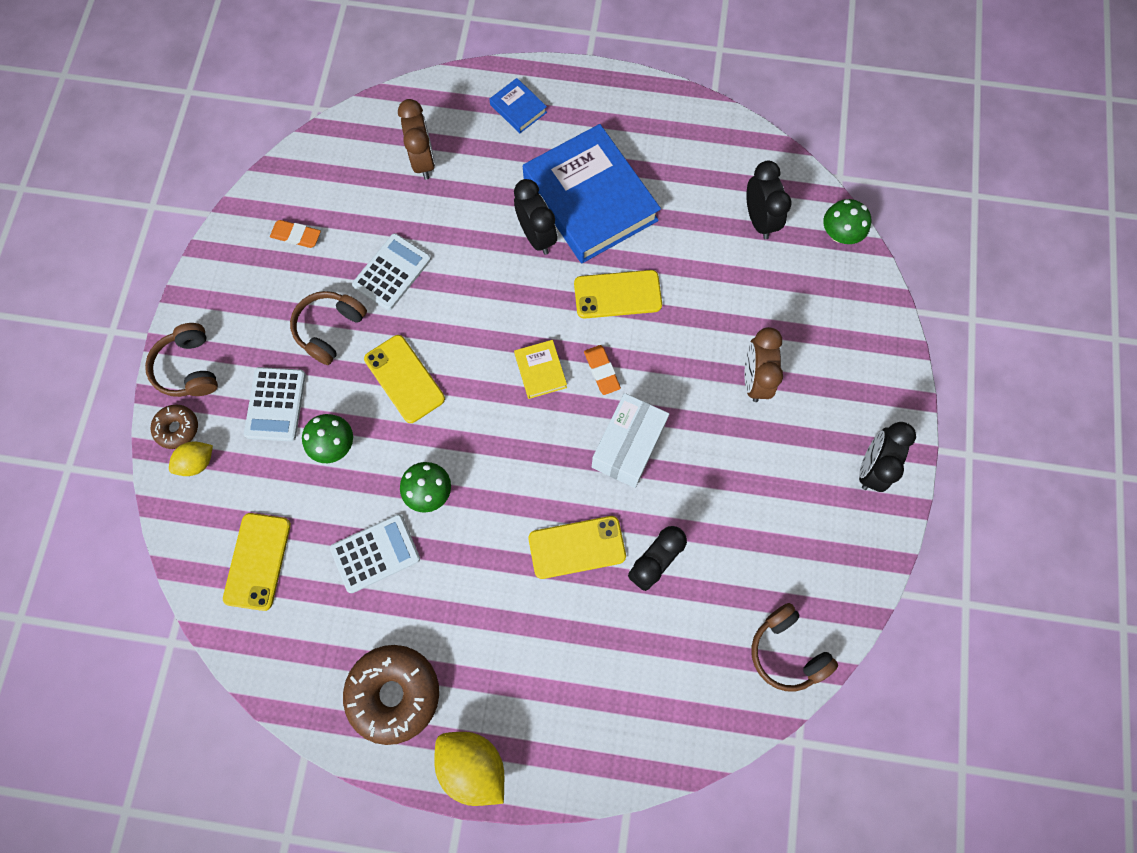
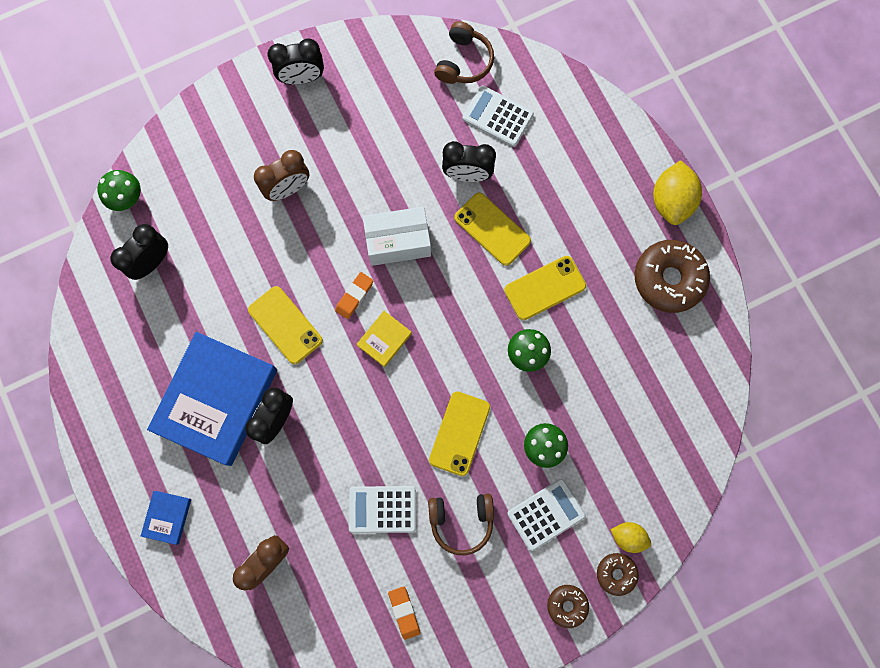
camera: 125 degrees left, 5 degrees up
(189, 368) = (567, 605): brown headphones -> brown donut
(257, 561) = (659, 435): yellow phone -> yellow phone (545, 288)
(375, 553) = (594, 358): white calculator -> white calculator (498, 116)

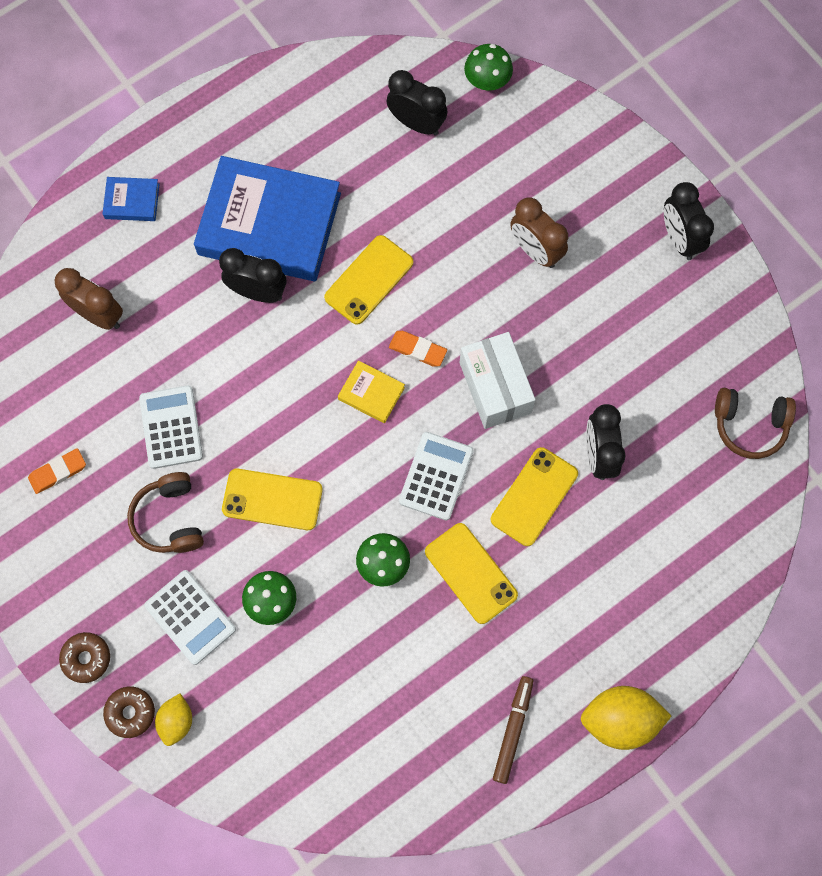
camera: 80 degrees right, 5 degrees down
(498, 116) = (685, 479): white calculator -> white calculator (436, 476)
(668, 279) = (513, 730): brown donut -> brown marker

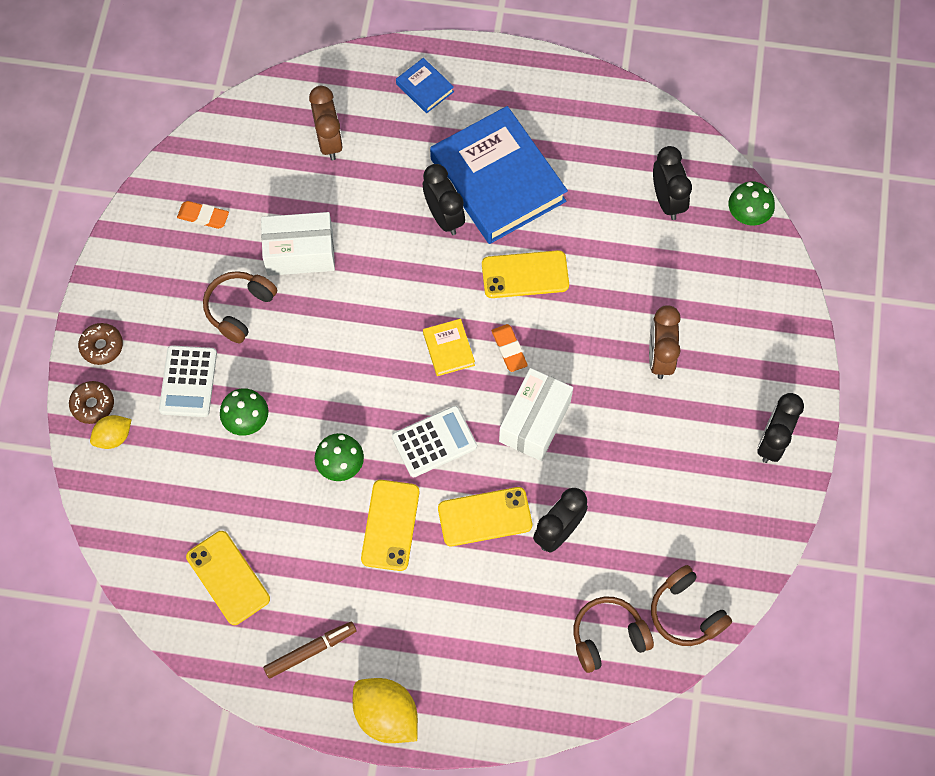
camera: 45 degrees right, 5 degrees down
(171, 427) = (300, 253): white calculator -> white box
(272, 499) = (314, 357): yellow phone -> yellow phone (228, 577)
(715, 498) = (608, 637): none -> brown headphones

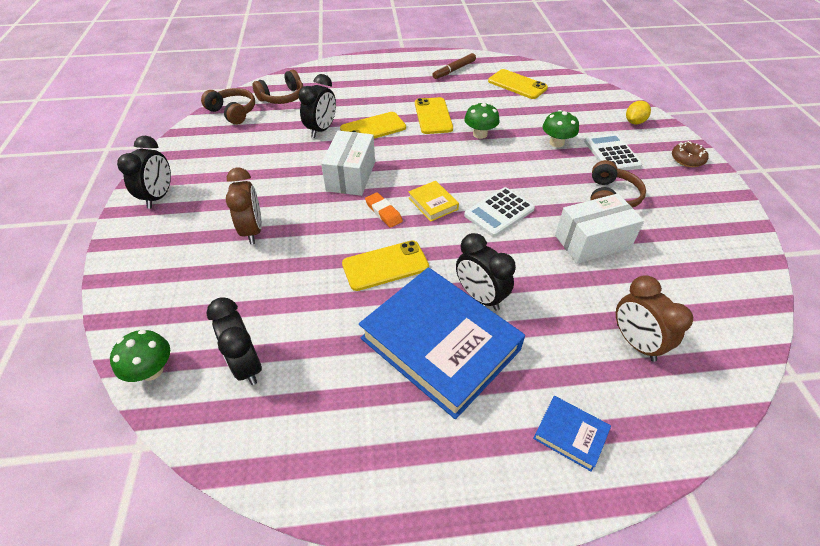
camera: 165 degrees right, 20 degrees down
(93, 405) = (662, 133): brown donut -> none
(203, 216) = (694, 250): orange eraser -> none
(386, 715) = (402, 59): yellow lemon -> none
(434, 442) = (421, 154): white calculator -> white calculator (499, 212)

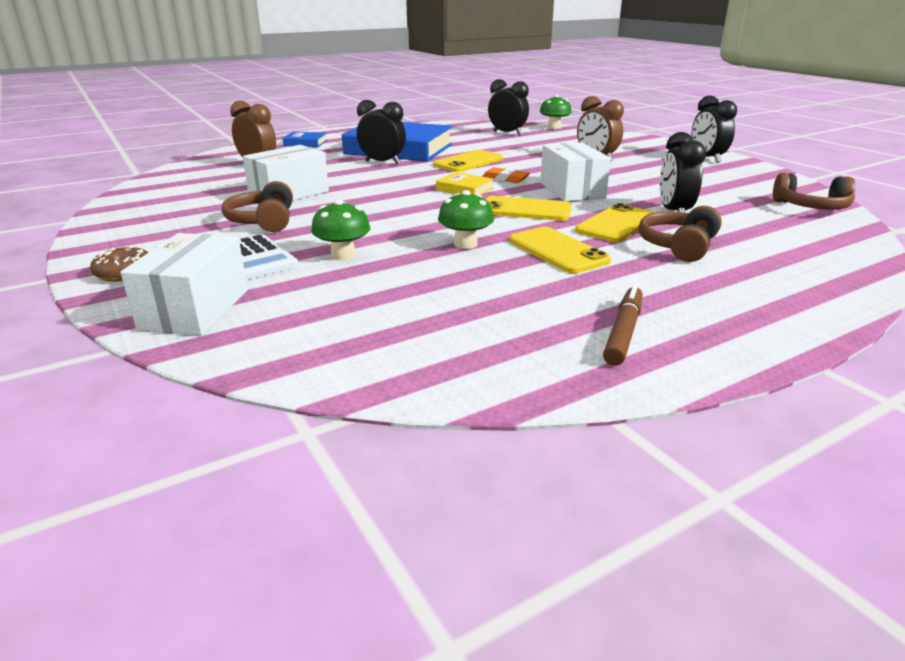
camera: 155 degrees right, 20 degrees down
(282, 97) = (801, 230): brown headphones -> brown headphones (679, 246)
(499, 212) = (392, 194): white calculator -> none
(517, 85) = (458, 331): yellow phone -> yellow phone (525, 210)
(634, 122) = (195, 309): yellow lemon -> white box

